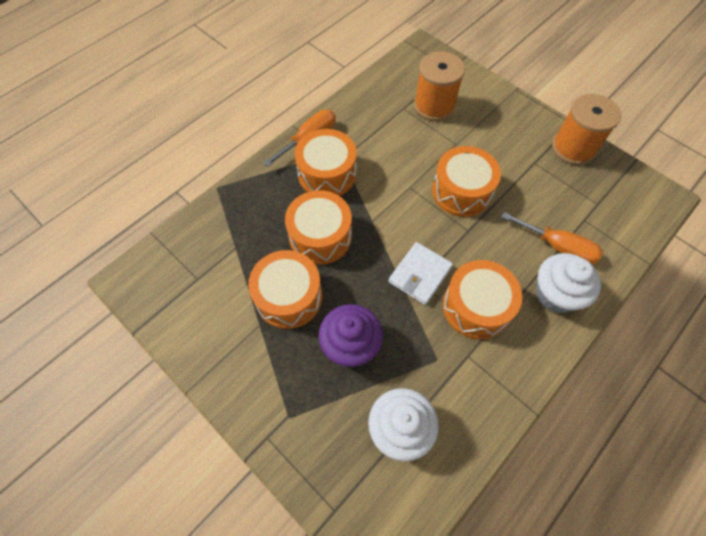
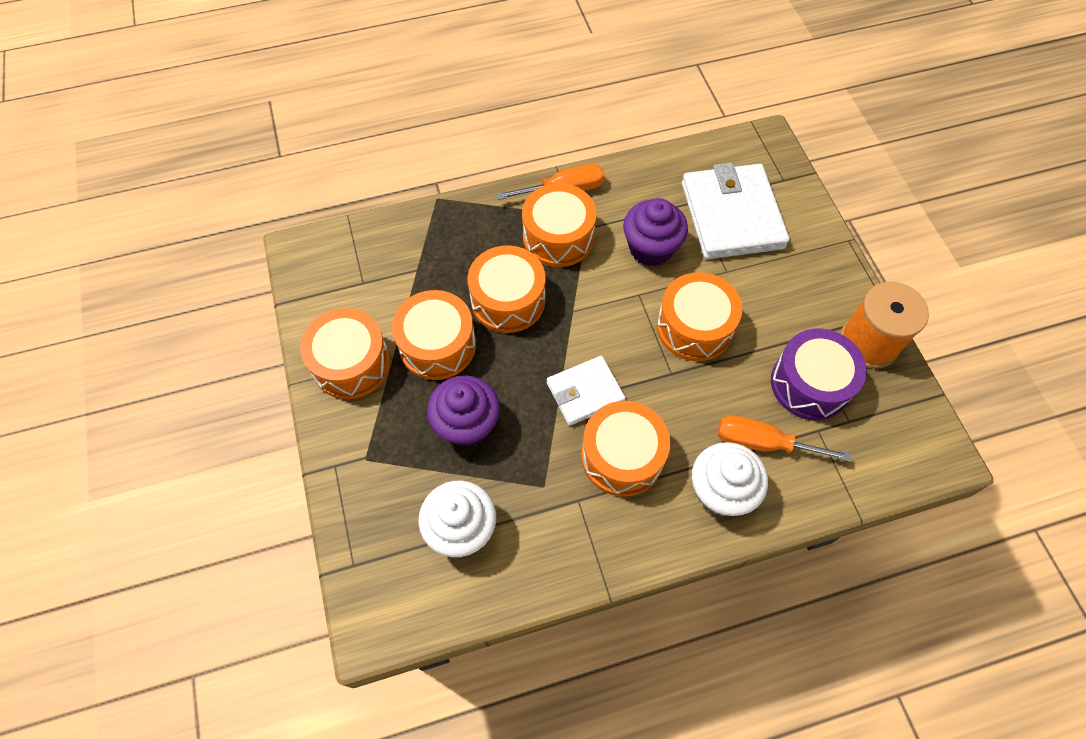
camera: 30 degrees right, 0 degrees up
(228, 347) = (351, 363): none -> orange drum
(396, 152) = (650, 248): none -> purple cupcake
(434, 106) = (731, 215): orange spool -> white wallet
(558, 192) = (810, 384): none -> purple drum
(558, 246) = (763, 443): orange screwdriver -> orange screwdriver turned 135 degrees clockwise

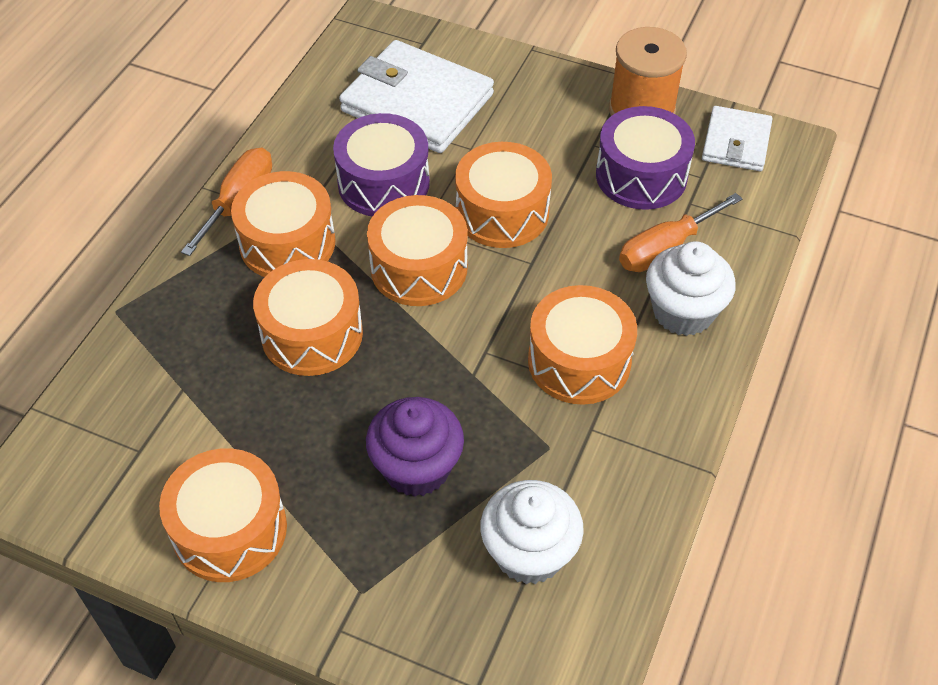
camera: 50 degrees left, 10 degrees down
(437, 345) = (296, 432): orange drum -> orange drum (419, 268)
(585, 392) = (483, 343): white wallet -> white wallet (736, 142)
(650, 248) = (383, 183): purple cupcake -> purple drum

